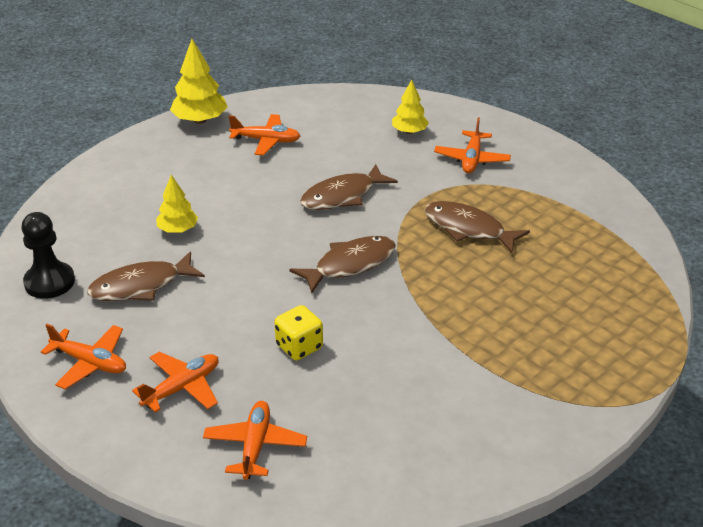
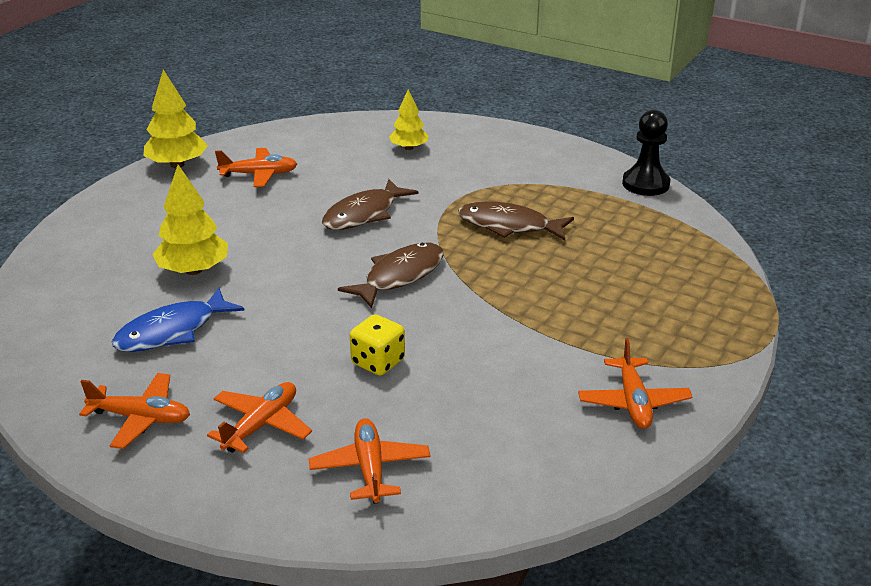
camera: 15 degrees left, 5 degrees down
(49, 282) = (60, 344): black pawn -> black pawn (645, 184)
(141, 286) = (172, 331): brown fish -> blue fish
(178, 230) = (193, 270): yellow tree -> yellow tree, size x1.55
(472, 159) = (484, 164): orange plane -> orange plane (633, 402)

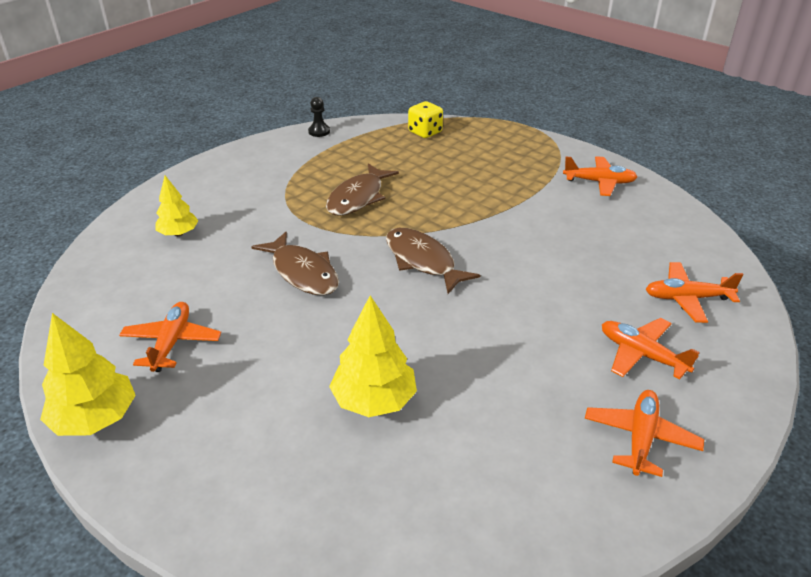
camera: 80 degrees left, 5 degrees up
(172, 331) = (493, 417): blue fish -> none
(378, 362) = (552, 284): yellow dice -> yellow dice (425, 132)
(645, 184) = (319, 131): black pawn -> black pawn, size x0.57

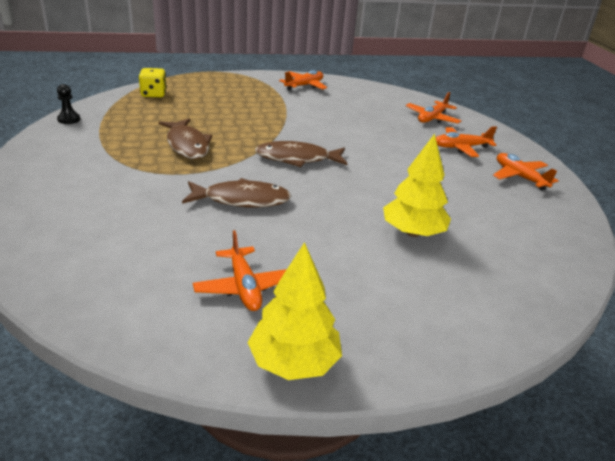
camera: 55 degrees left, 5 degrees down
(172, 343) = (244, 287): orange plane -> orange plane turned 150 degrees counterclockwise
(178, 233) = (92, 227): yellow tree -> none

